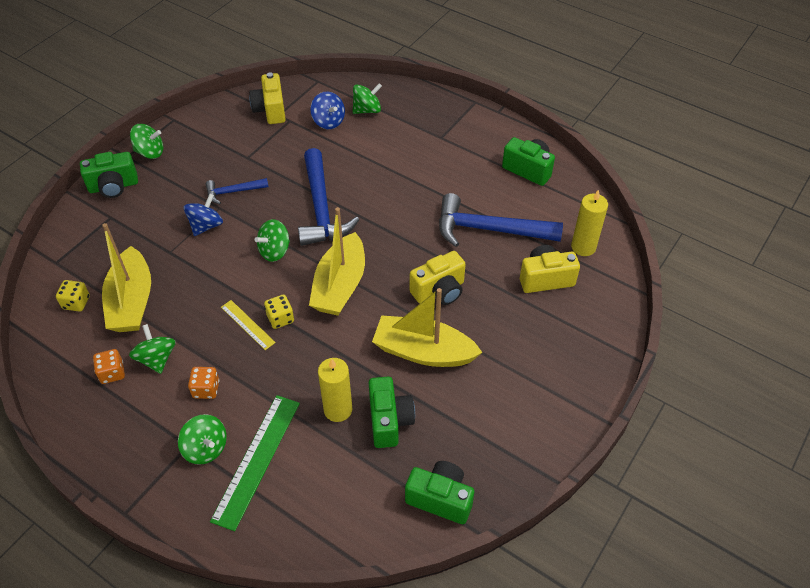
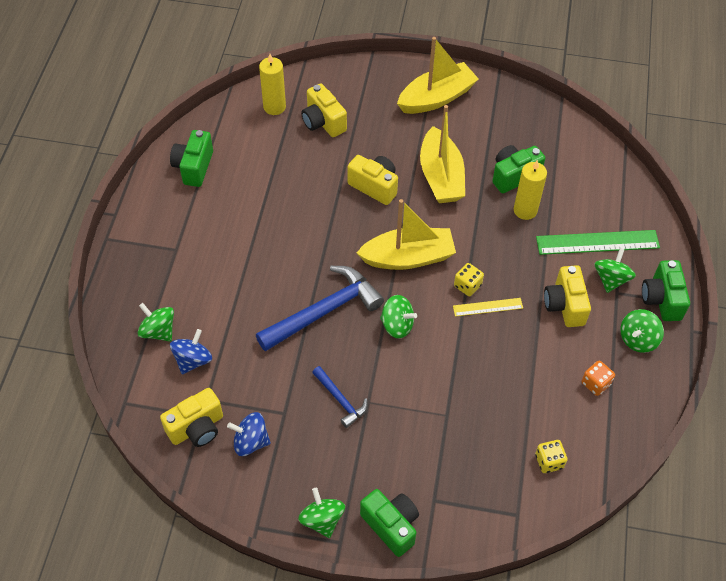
camera: 115 degrees left, 5 degrees up
(132, 301) = (519, 413): yellow boat -> yellow boat (436, 98)
(157, 359) = (561, 357): green spinning top -> green spinning top (638, 339)
(206, 226) = (397, 401): blue spinning top -> blue spinning top (250, 442)
(206, 389) = (564, 305): orange dice -> yellow camera
(247, 324) = (487, 307): yellow ruler -> yellow ruler turned 60 degrees clockwise
(440, 499) = (552, 128): green camera -> green camera (661, 299)
(489, 229) = (286, 174): blue hammer -> none

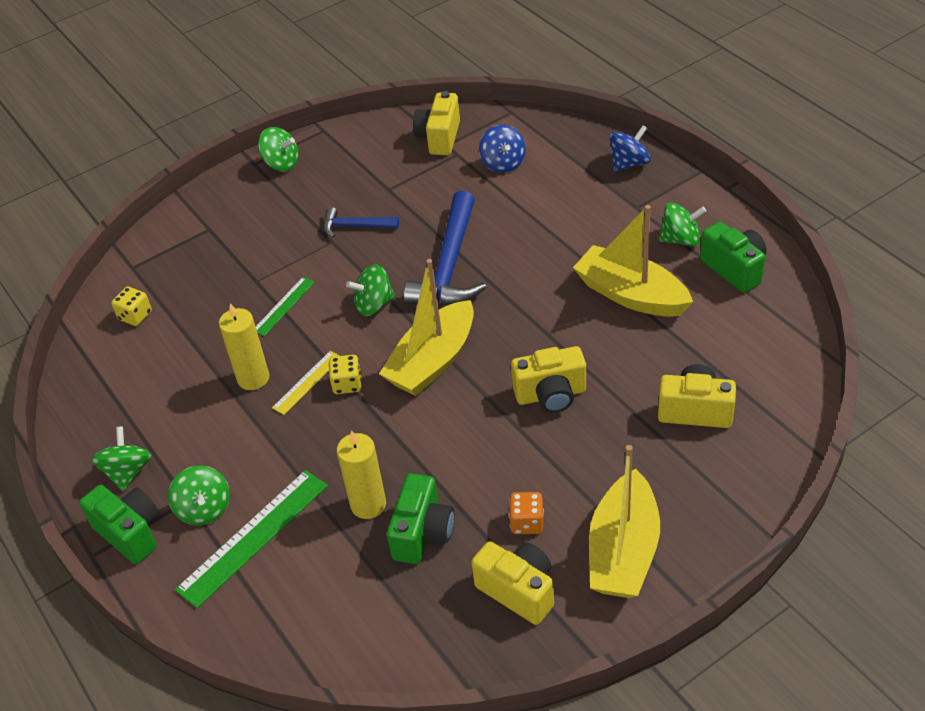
camera: 140 degrees right, 10 degrees down
(158, 331) = (557, 157): green spinning top -> green spinning top (680, 240)
(250, 442) = (390, 159): blue spinning top -> blue spinning top (629, 163)
(274, 107) = (765, 382): yellow candle -> yellow candle (253, 378)
(391, 525) = (226, 195): green camera -> none
(441, 176) = (499, 463): yellow boat -> yellow boat (631, 295)
(449, 376) = (284, 306): none -> green ruler
(564, 305) = (232, 444): yellow camera -> yellow camera (518, 591)
(595, 383) = (141, 401): orange dice -> orange dice (527, 522)

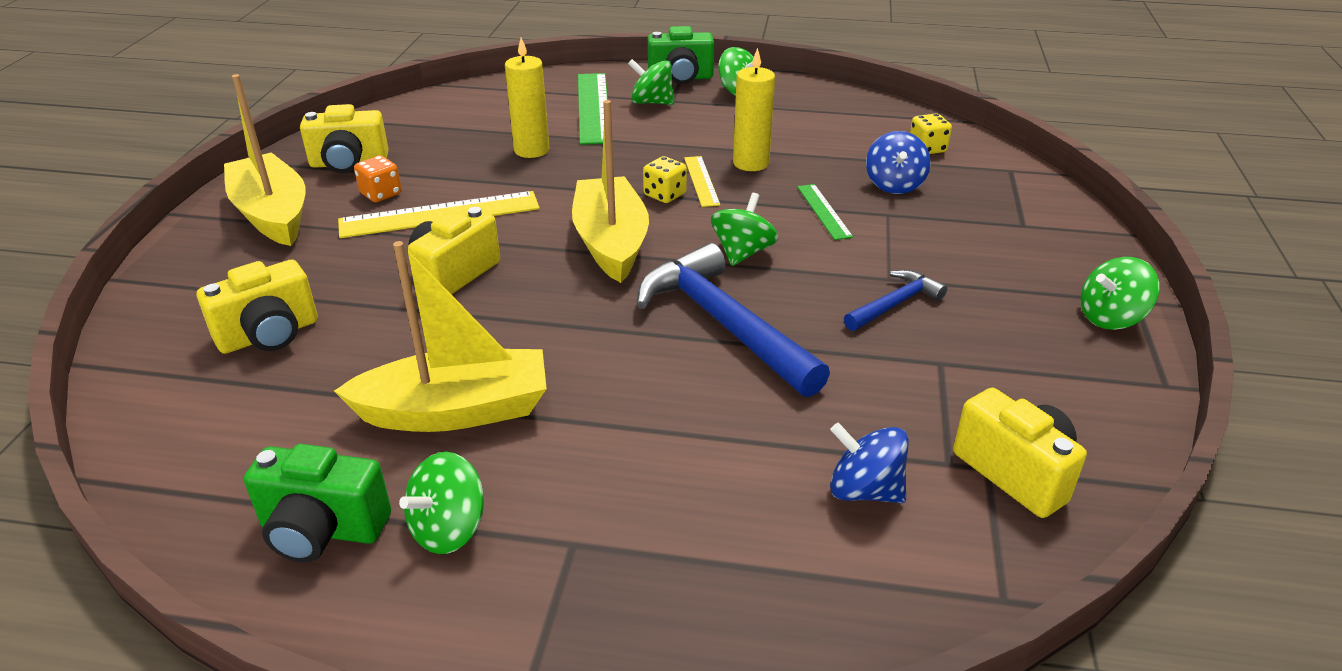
camera: 130 degrees right, 10 degrees down
(422, 533) = (465, 156): green camera -> none
(507, 464) = (440, 215): none -> yellow ruler
(629, 163) = (672, 625): blue spinning top -> blue spinning top (894, 184)

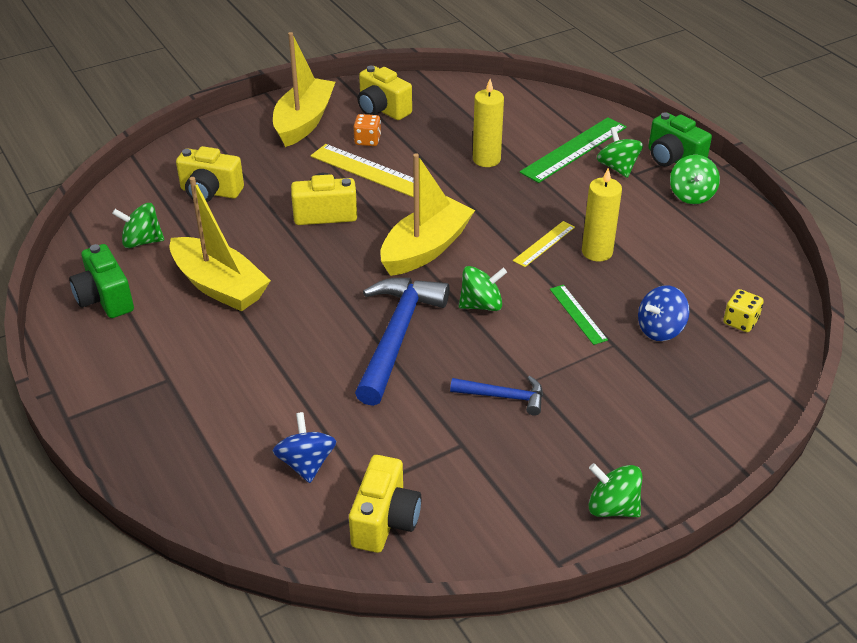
camera: 50 degrees right, 5 degrees up
(449, 529) = (140, 335): green spinning top -> green spinning top (142, 241)
(665, 195) = (506, 239): yellow dice -> none
(823, 211) = (577, 314): green ruler -> green ruler turned 60 degrees counterclockwise

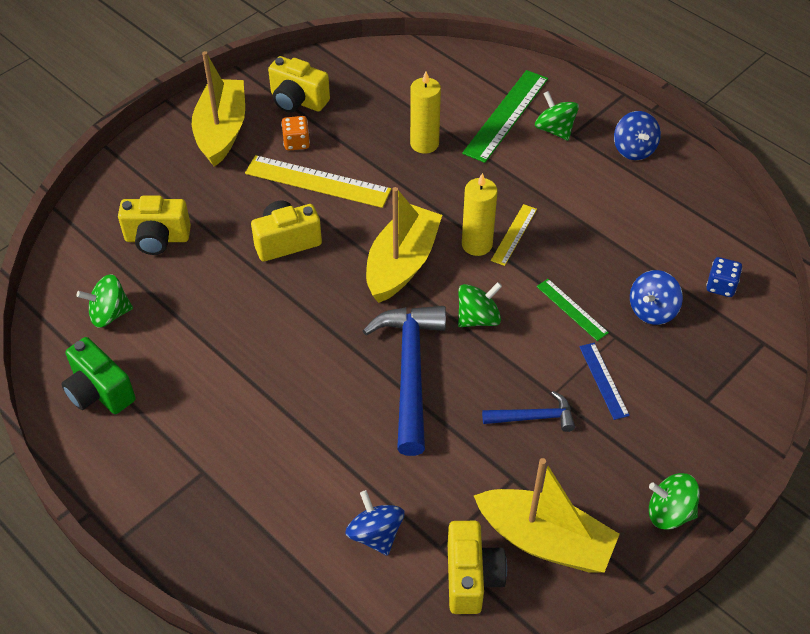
camera: 15 degrees left, 10 degrees up
(219, 286) = (212, 351): yellow boat -> yellow boat (545, 540)
(587, 379) = (603, 380): none -> blue ruler
(597, 252) = (566, 234): yellow candle -> yellow candle (477, 244)
(673, 159) = (604, 109): green camera -> none
(691, 195) = (634, 149): green spinning top -> blue spinning top
(740, 322) = (721, 286): yellow dice -> blue dice

